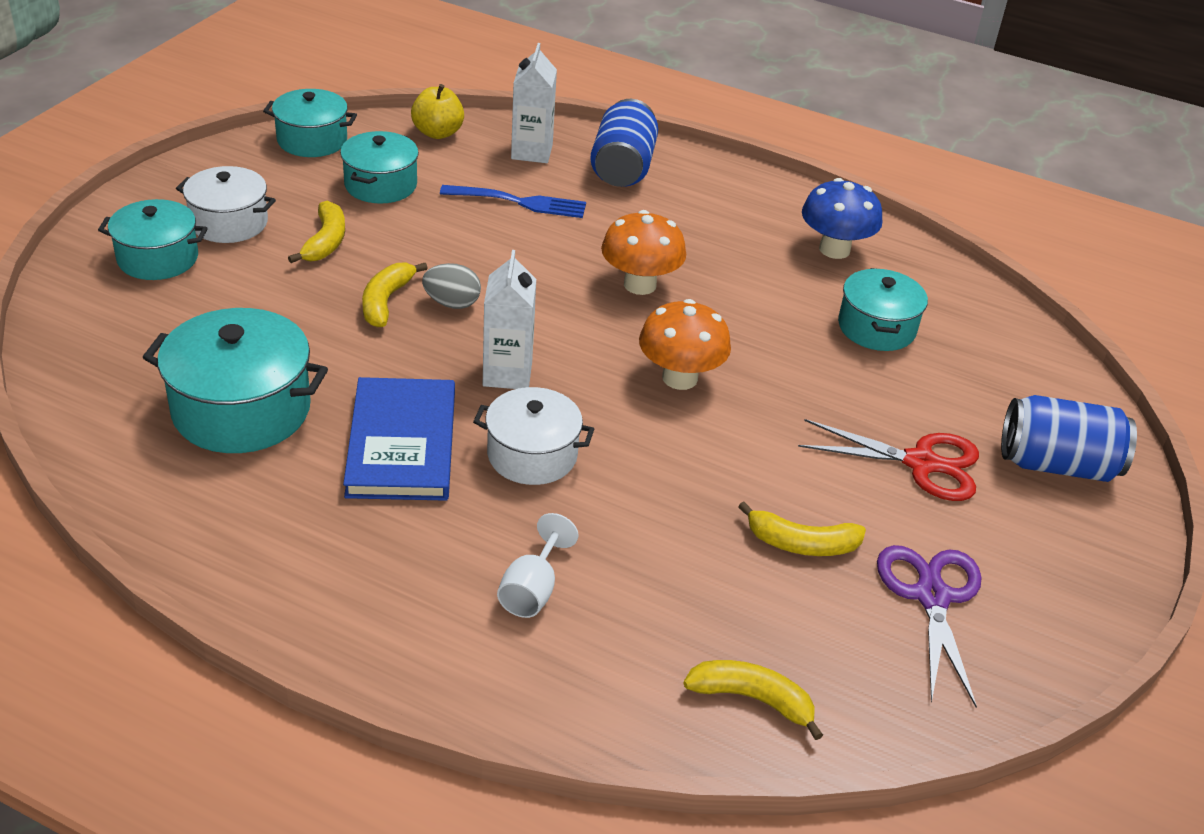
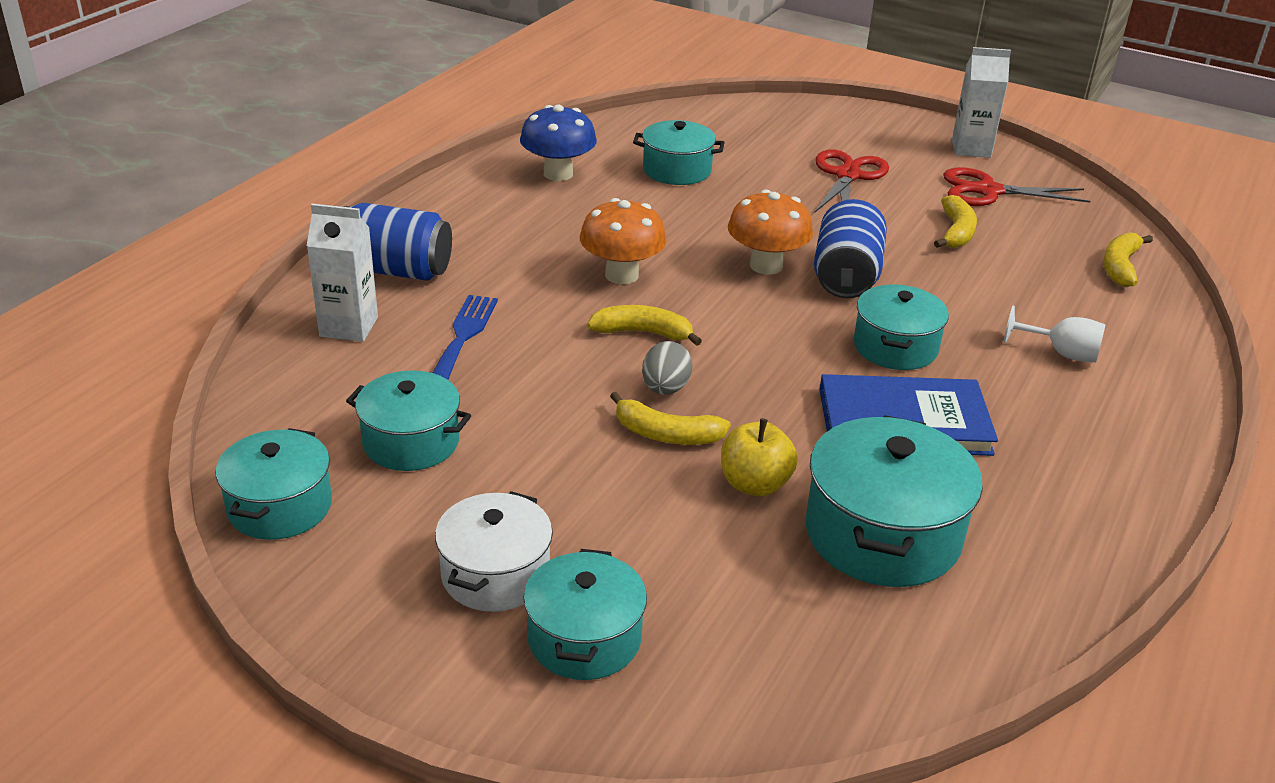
camera: 85 degrees left, 5 degrees down
(325, 242) = (543, 484): yellow banana -> yellow banana (643, 333)
(437, 133) = (285, 396): yellow apple -> yellow apple (754, 484)
(507, 374) = (780, 357): white carton -> white carton (971, 149)
(532, 455) = (895, 347): white pot -> turquoise pot
(931, 596) = (988, 191): purple scissors -> red scissors
(1057, 464) = (833, 128): blue can -> blue can (846, 276)

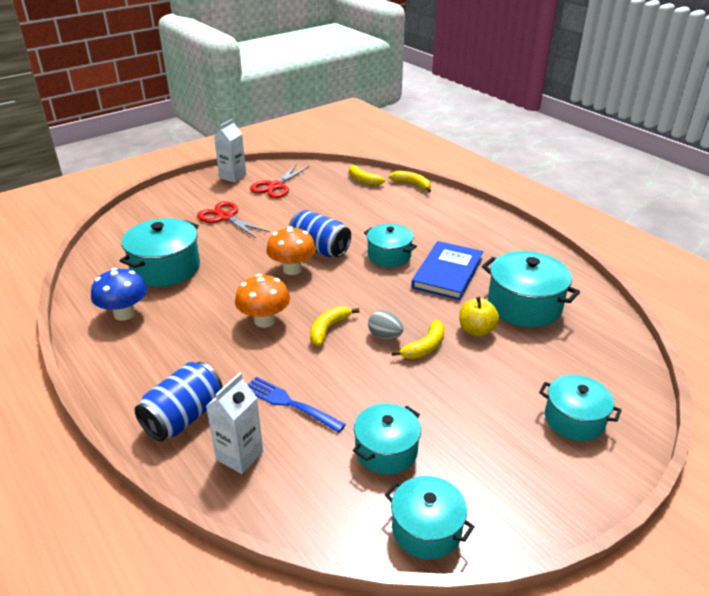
camera: 65 degrees left, 0 degrees up
(495, 574) = (518, 441): white pot -> none
(677, 170) = (165, 268): turquoise pot -> turquoise pot, size x1.52
(956, 232) = (304, 207): yellow banana -> yellow banana (412, 185)
(1061, 353) = (418, 217): white goblet -> none

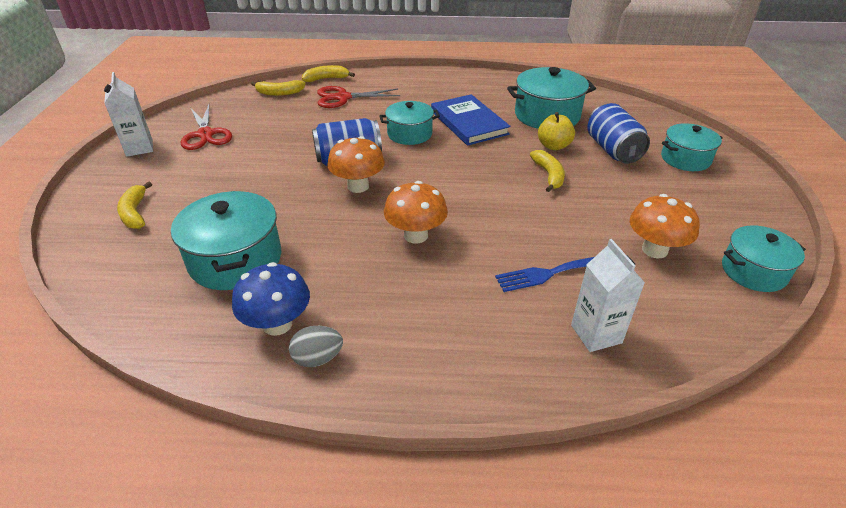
camera: 50 degrees left, 5 degrees up
(184, 417) = (507, 349): blue can -> blue can (612, 150)
(225, 217) = (207, 184): red scissors -> red scissors (343, 98)
(328, 329) = (472, 207): yellow banana -> yellow banana (135, 213)
(385, 336) = (514, 185): grey egg -> grey egg (318, 358)
(386, 450) = (654, 250): turquoise pot -> orange mushroom

